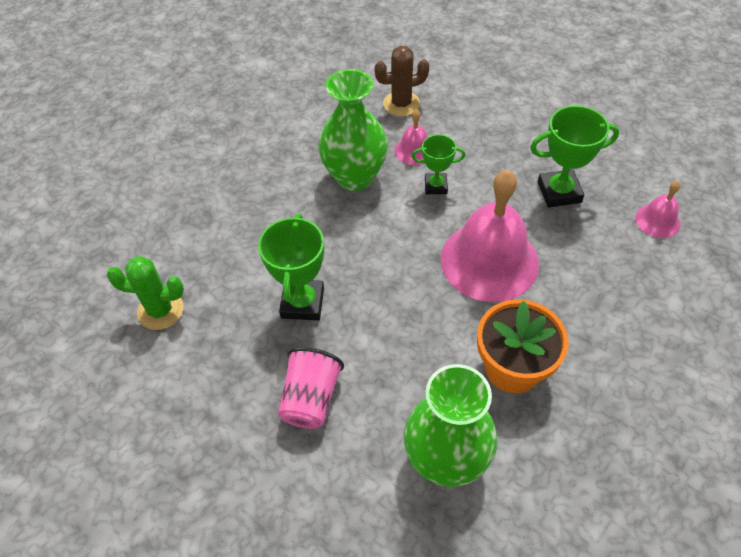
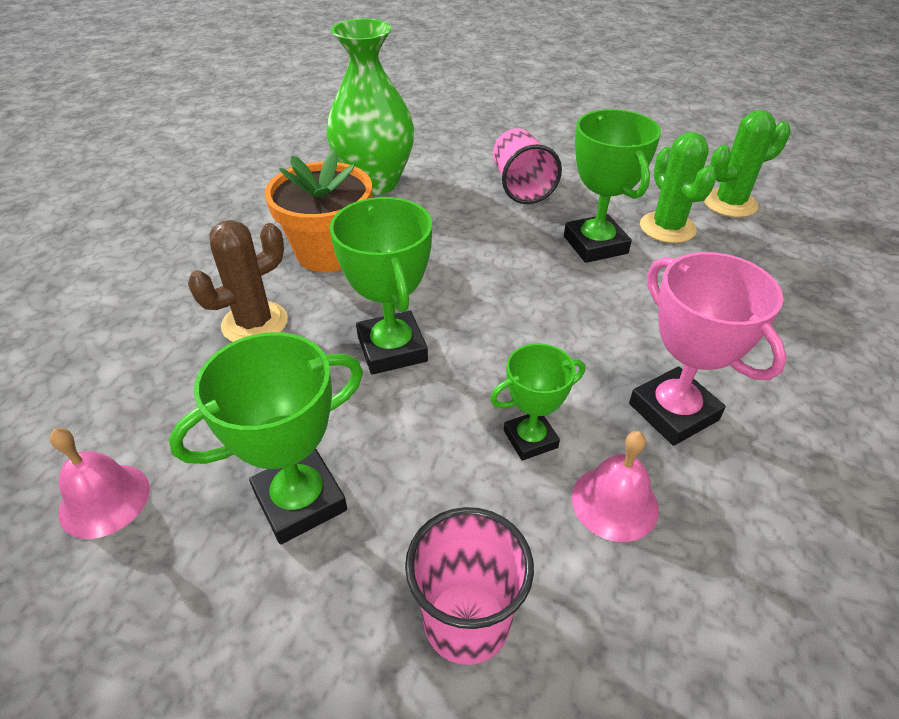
camera: 155 degrees right, 10 degrees down
(235, 301) = (667, 228): none -> green cactus
(354, 177) = (673, 412): green vase -> pink trophy
(401, 104) = (733, 629): brown cactus -> brown cactus (255, 323)
(489, 261) = (392, 349): pink bell -> green trophy
(498, 132) = (466, 621): none -> pink cup

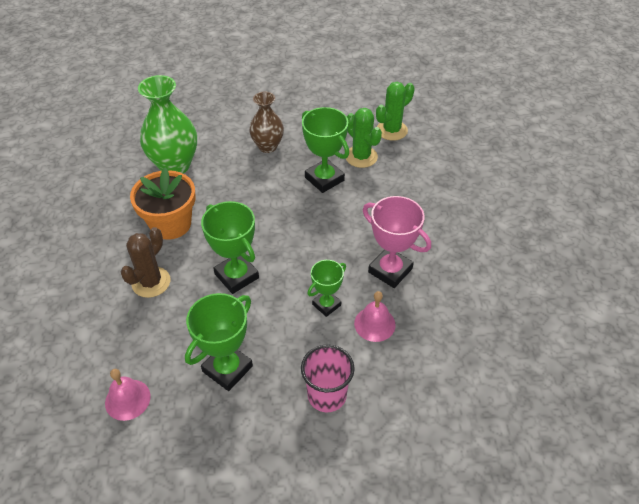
camera: 20 degrees left, 5 degrees up
(521, 186) = (267, 146): pink cup -> brown vase

